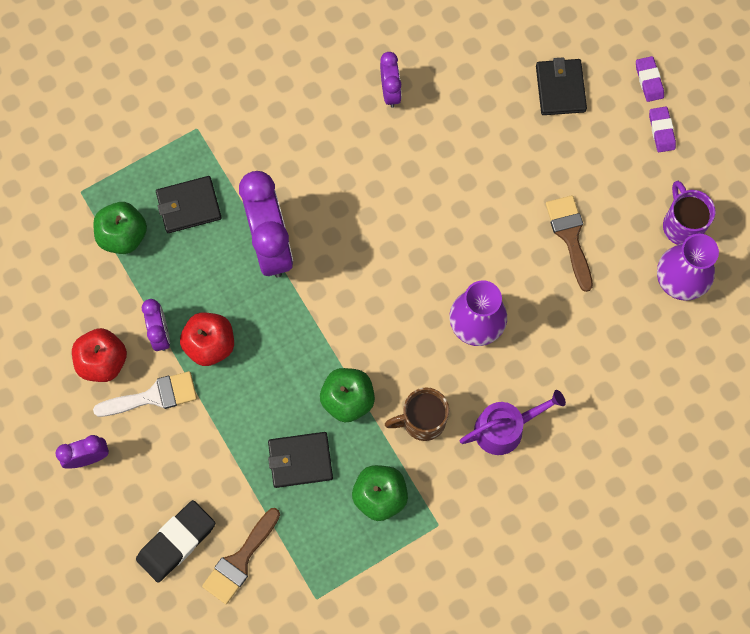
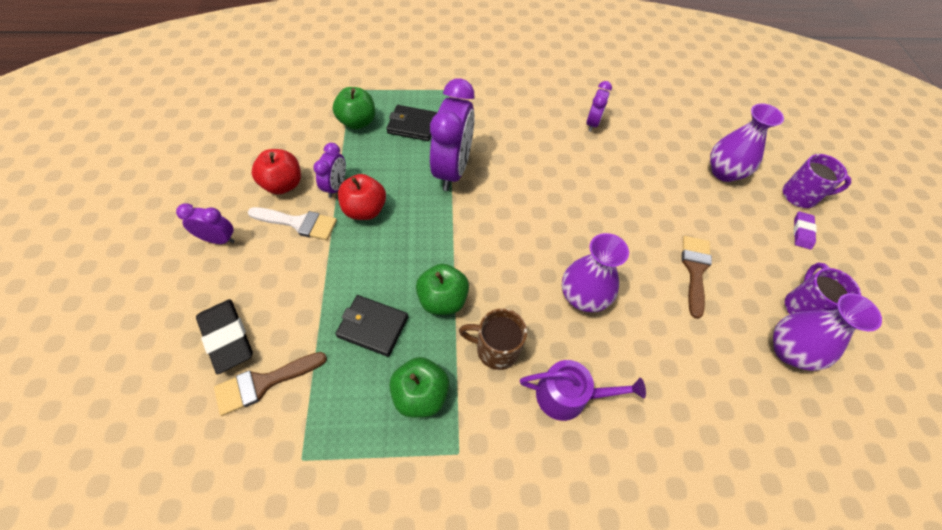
camera: 25 degrees right, 15 degrees down
(176, 542) = (227, 337): black eraser -> black eraser turned 75 degrees clockwise
(560, 88) = (724, 172): black wallet -> purple vase
(649, 80) = (800, 196): purple eraser -> purple mug

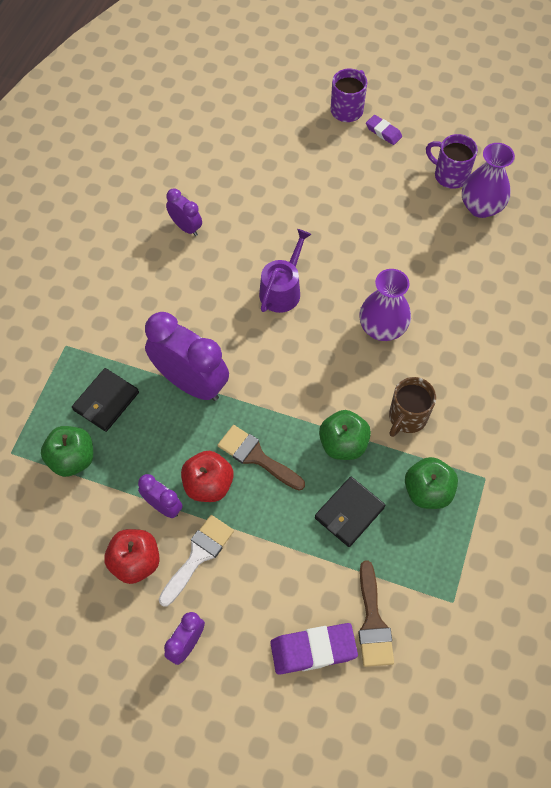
camera: 65 degrees left, 5 degrees up
(227, 337) = (313, 649): black eraser -> purple eraser
(568, 395) = (465, 379): purple watering can -> purple watering can (282, 290)
(695, 270) = (389, 231): brown brush -> brown brush (257, 457)
(724, 172) = (297, 150): purple vase -> none

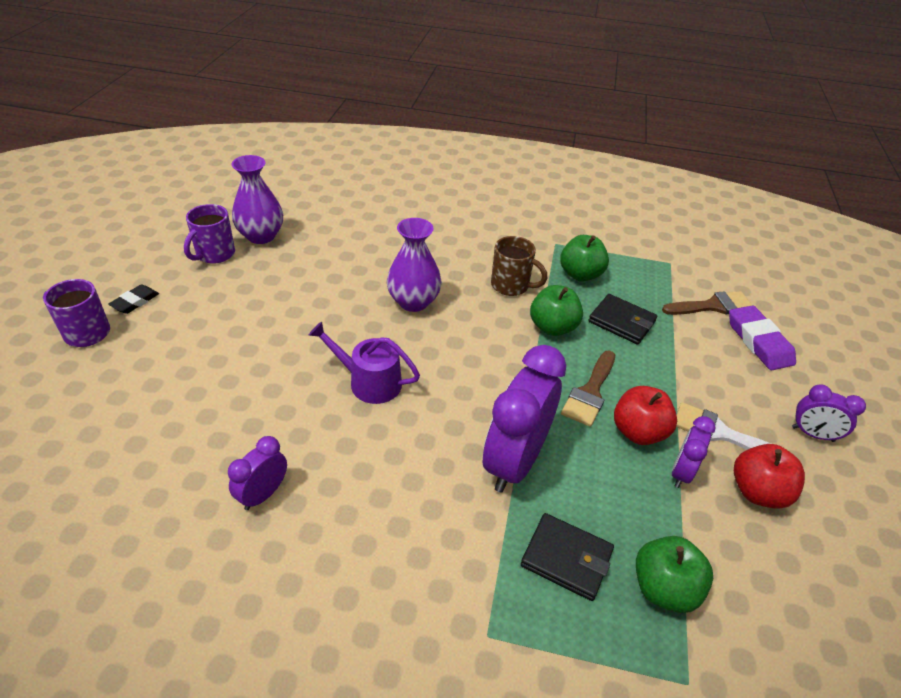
camera: 100 degrees left, 20 degrees down
(383, 132) = (135, 302): purple eraser -> black eraser

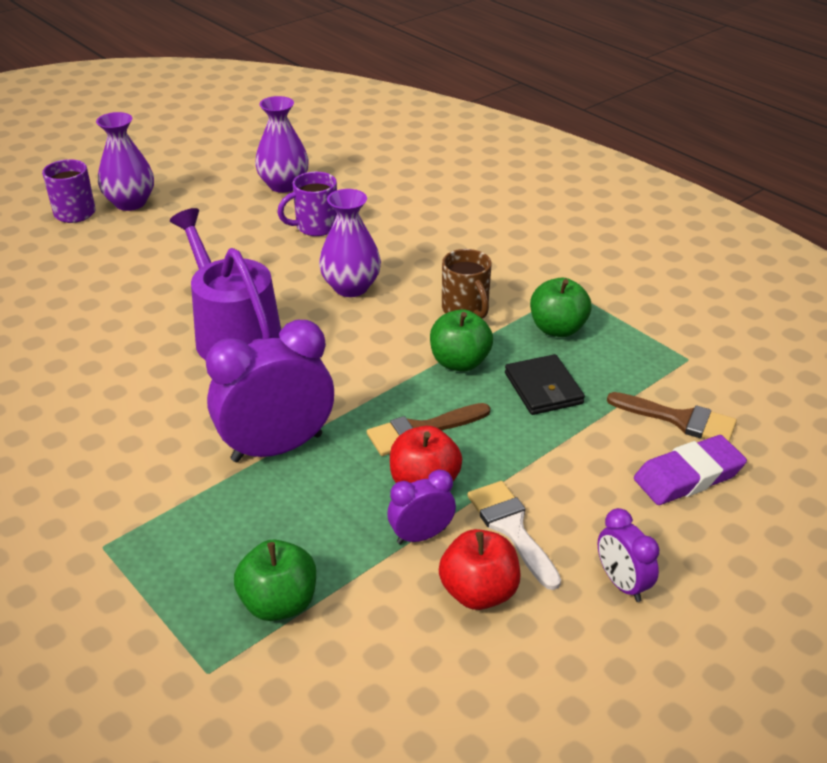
camera: 40 degrees right, 5 degrees down
(135, 302) = (130, 203): black eraser -> purple vase
(214, 254) = (229, 187): purple mug -> purple mug (315, 227)
(263, 494) = (65, 373): purple clock -> none
(369, 382) = (233, 333): purple watering can -> purple watering can, size x1.59
(566, 558) = (226, 535): black wallet -> none
(758, 342) = (688, 476): purple eraser -> purple eraser turned 45 degrees clockwise

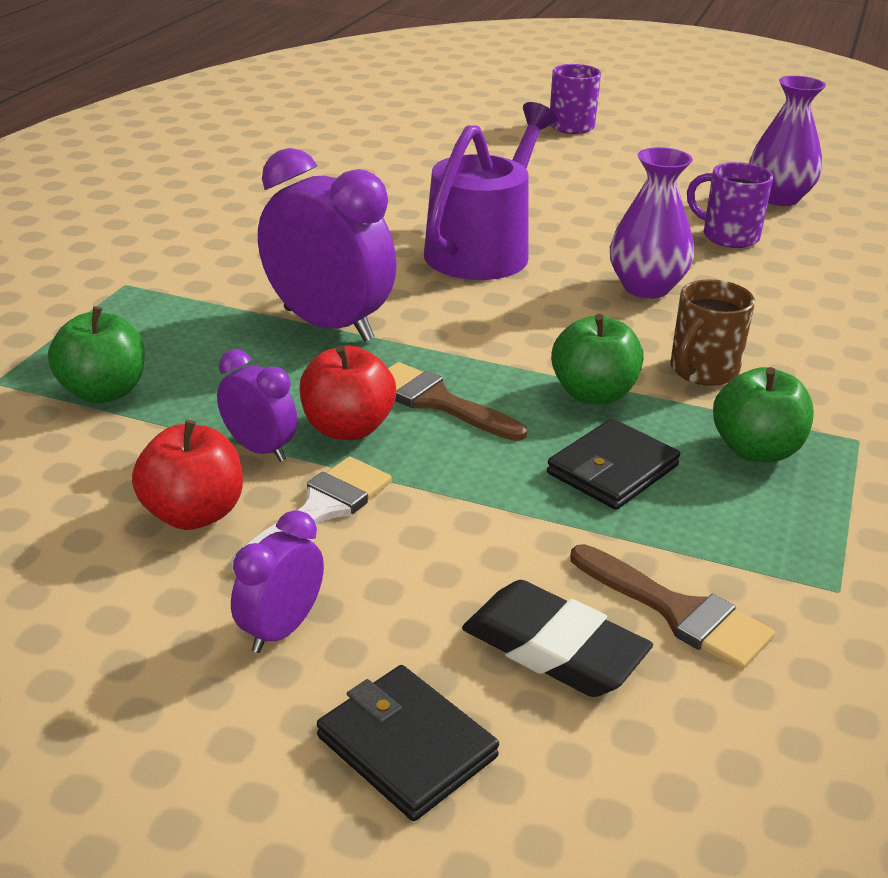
camera: 60 degrees right, 5 degrees down
(130, 203) = (625, 142): purple vase -> none
(679, 419) = (677, 611): brown brush -> brown brush turned 45 degrees counterclockwise
(688, 476) = (554, 648): purple eraser -> black eraser
(741, 561) = (406, 746): none -> black wallet

